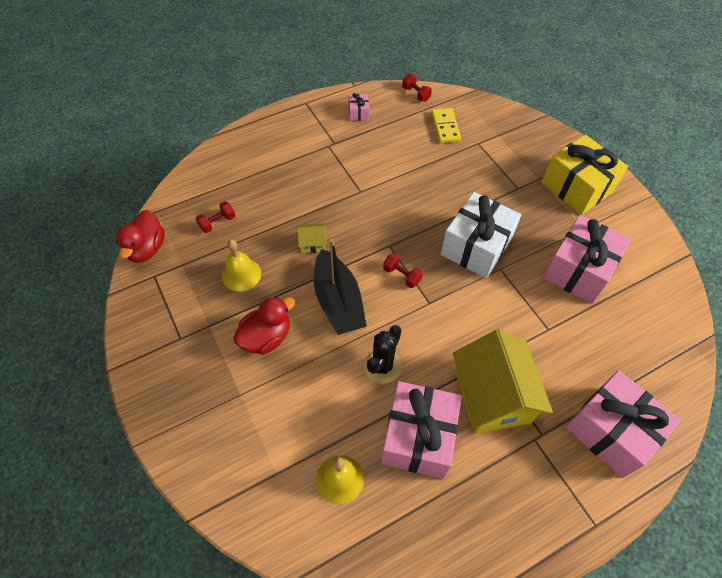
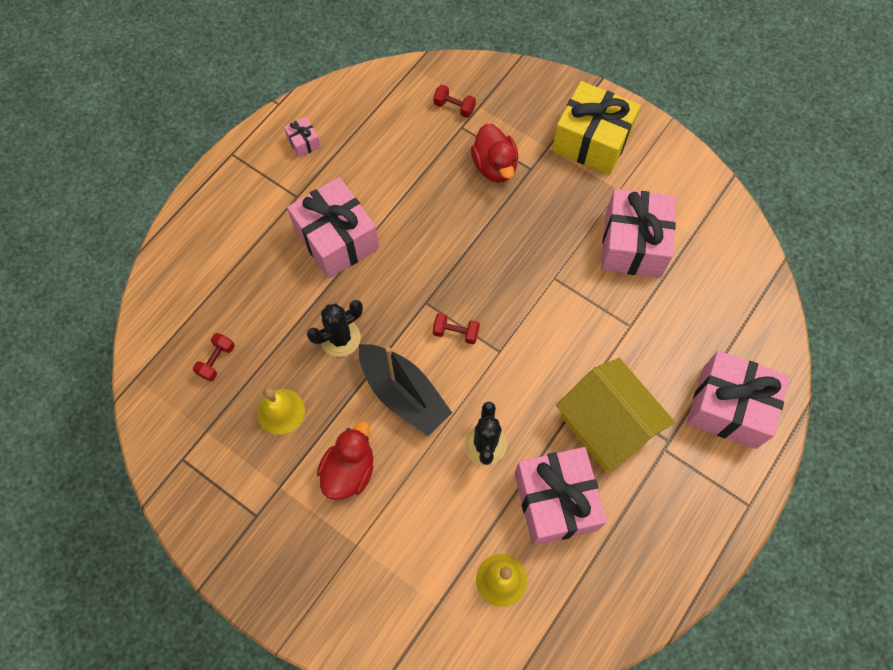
camera: 25 degrees left, 10 degrees up
(146, 249) = (152, 431): red duck -> red duck (494, 166)
(313, 244) = (340, 338): yellow house -> black cactus
(347, 179) = (336, 239): none -> pink gift
(416, 94) = (359, 87): red dumbbell -> red dumbbell (454, 107)
(445, 127) = (415, 120): yellow domino -> none
(476, 247) = (517, 263): white gift -> none

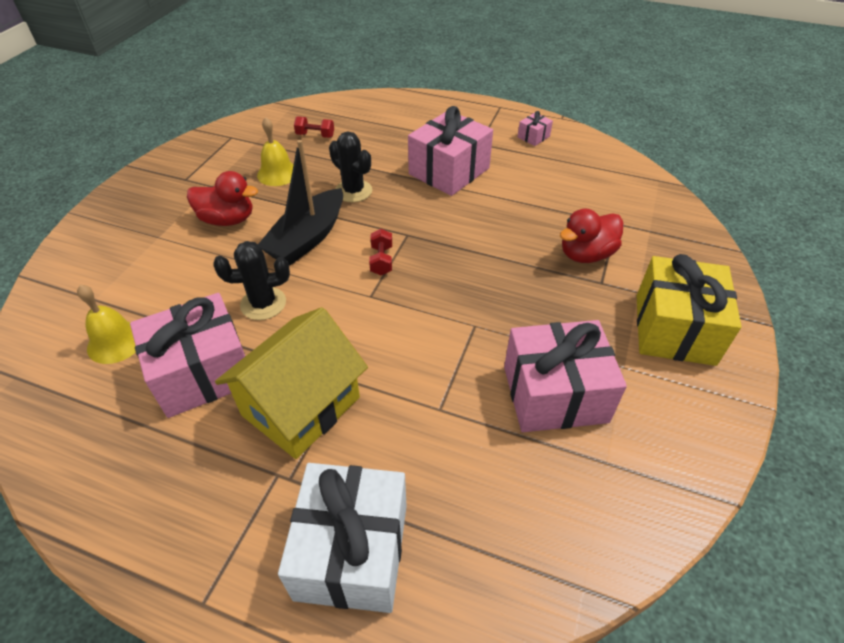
camera: 75 degrees right, 20 degrees down
(454, 107) = (635, 214): red dumbbell -> none
(729, 407) = (352, 551): pink gift -> white gift

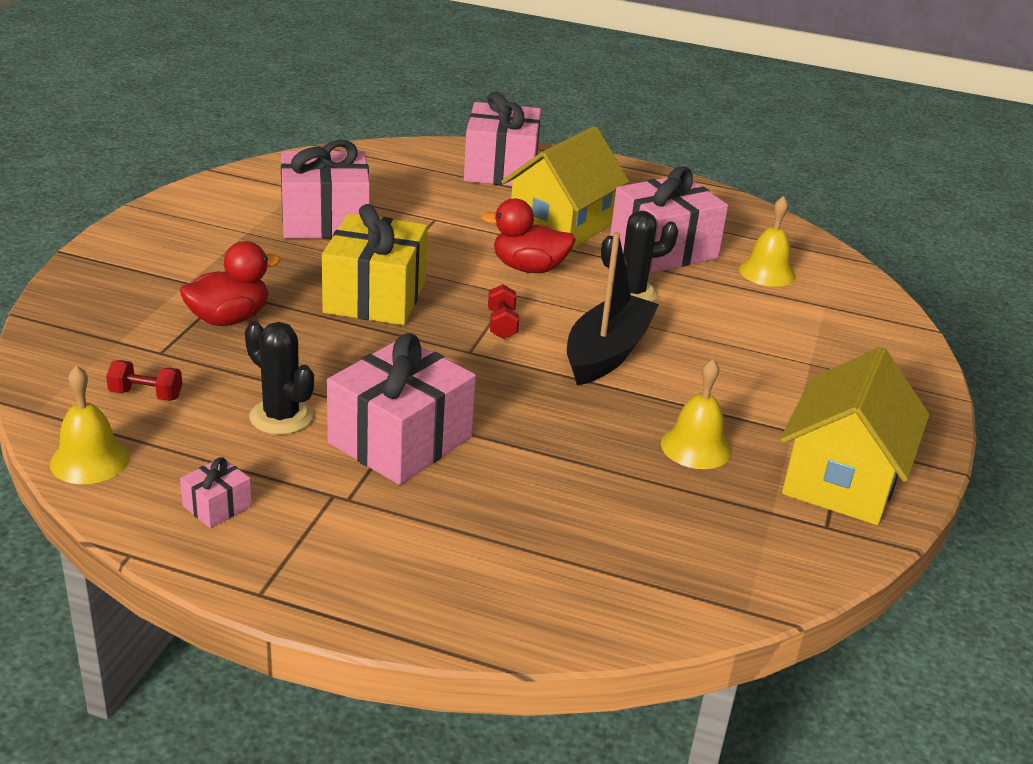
camera: 175 degrees right, 15 degrees down
(204, 158) = (841, 480): none -> yellow house
(228, 220) = (731, 380): red duck -> red duck (528, 268)
(315, 135) = (662, 524): red dumbbell -> red dumbbell (146, 395)
(352, 551) = (501, 169): white gift -> pink gift
(353, 191) = (559, 413): black cactus -> black cactus (281, 417)
(608, 155) = (90, 460): none -> yellow bell
(674, 329) = (172, 252): yellow gift -> yellow gift (375, 297)

